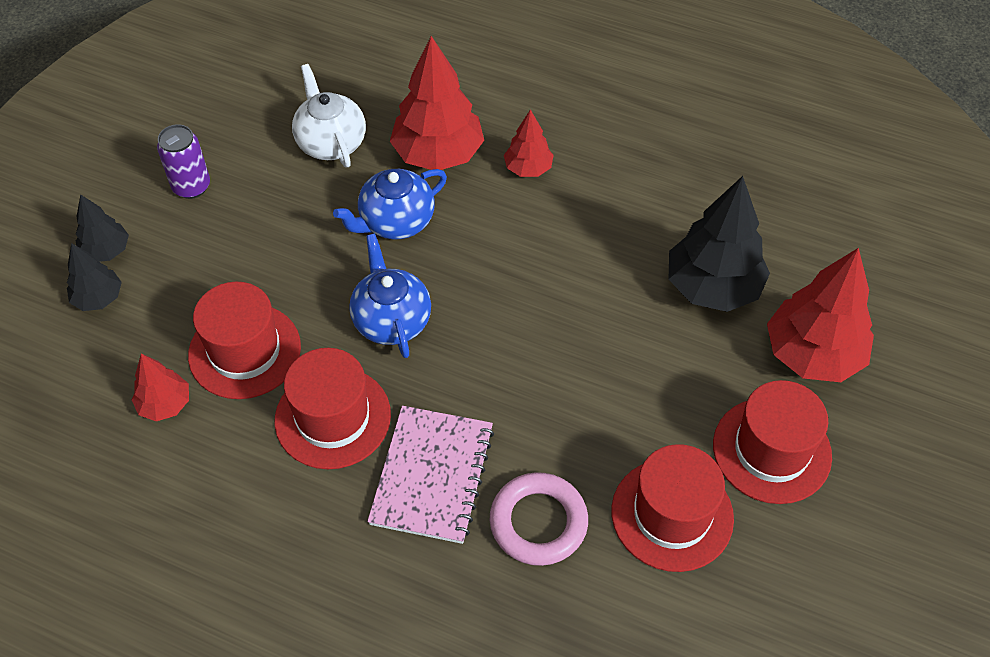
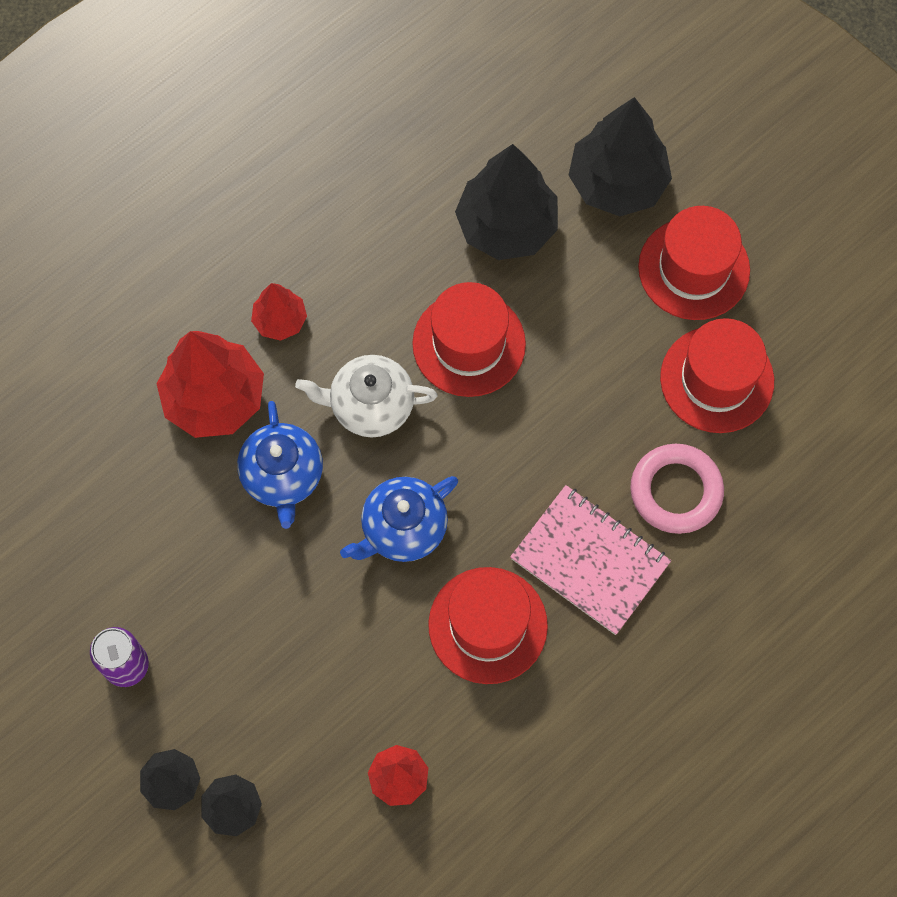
camera: 65 degrees left, 15 degrees up
(245, 351) = (371, 681): red hat -> red hat (469, 344)
(331, 142) = (140, 499): white teapot -> white teapot (370, 406)
(391, 320) = (403, 528): blue teapot -> blue teapot turned 45 degrees counterclockwise
(812, 354) = (617, 183): red tree -> black tree

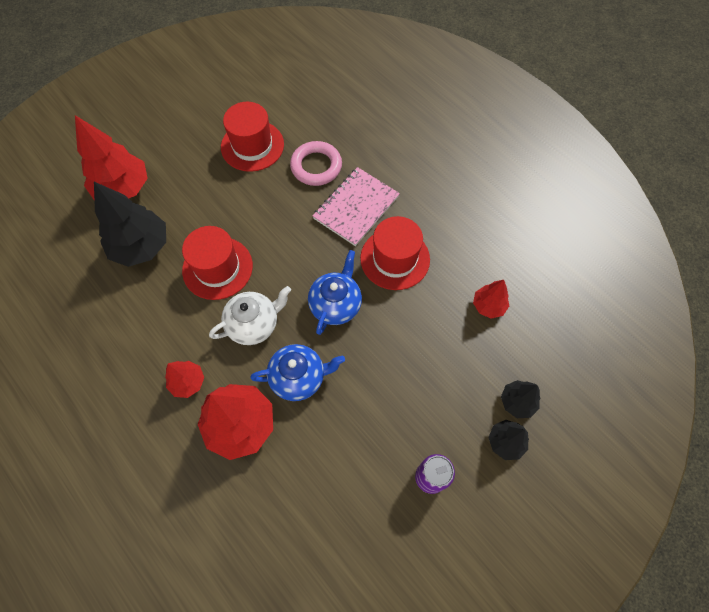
camera: 90 degrees left, 5 degrees down
(370, 406) = (254, 324): white teapot -> white teapot turned 120 degrees counterclockwise
(403, 528) = (336, 304): blue teapot -> blue teapot turned 120 degrees counterclockwise
(617, 183) = (123, 189): black tree -> red tree
(694, 268) = (184, 154): red hat -> none

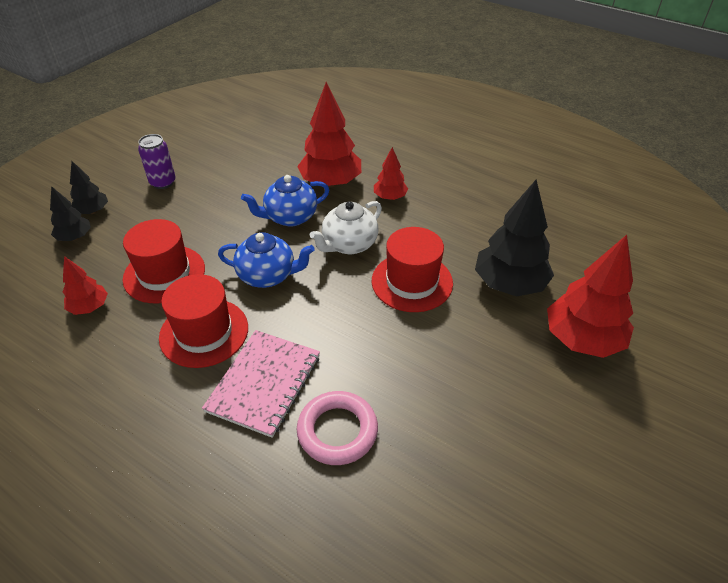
camera: 165 degrees right, 20 degrees down
(252, 146) = (448, 442): red hat -> red hat (164, 274)
(336, 304) = (267, 275): blue teapot -> blue teapot turned 90 degrees counterclockwise

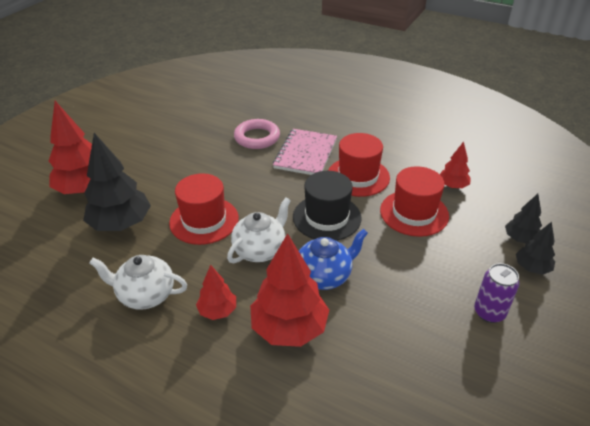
camera: 175 degrees right, 5 degrees down
(267, 275) = (327, 217): blue teapot -> black hat
(456, 212) = (145, 295): none -> white teapot

